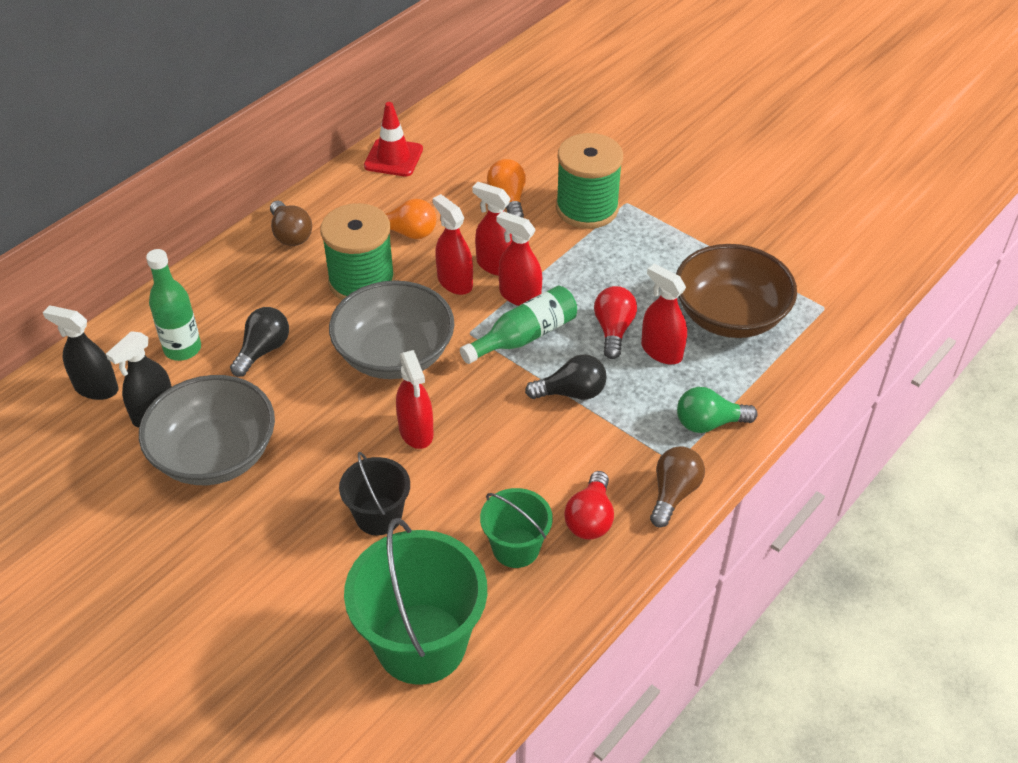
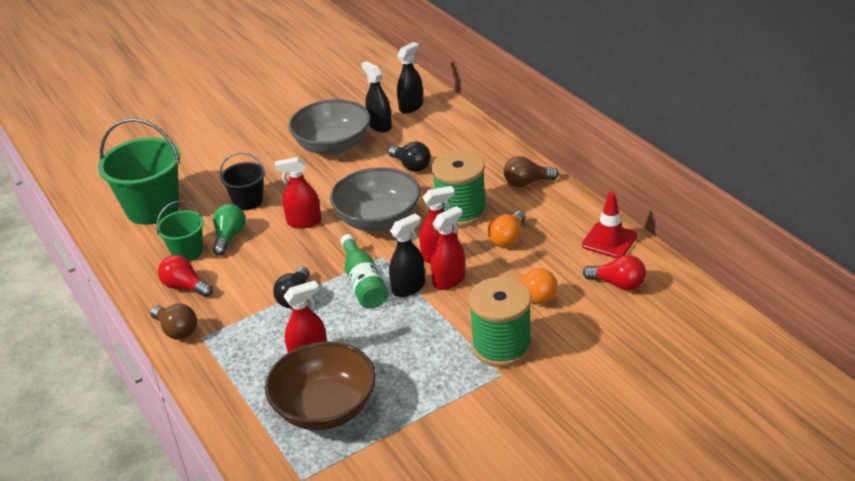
camera: 110 degrees right, 10 degrees down
(182, 349) = (429, 136): green bottle -> none
(520, 296) = (408, 287): red spray bottle -> black spray bottle
(613, 330) = (345, 332): red light bulb -> red light bulb (618, 284)
(709, 423) = (223, 364): green light bulb -> green light bulb (229, 237)

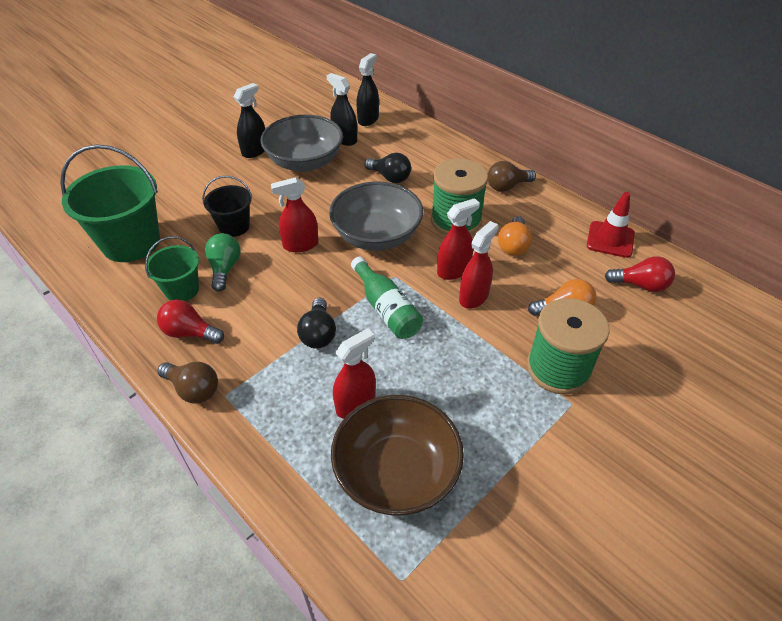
camera: 15 degrees left, 10 degrees up
(408, 287) = (435, 309): black spray bottle -> black spray bottle (255, 151)

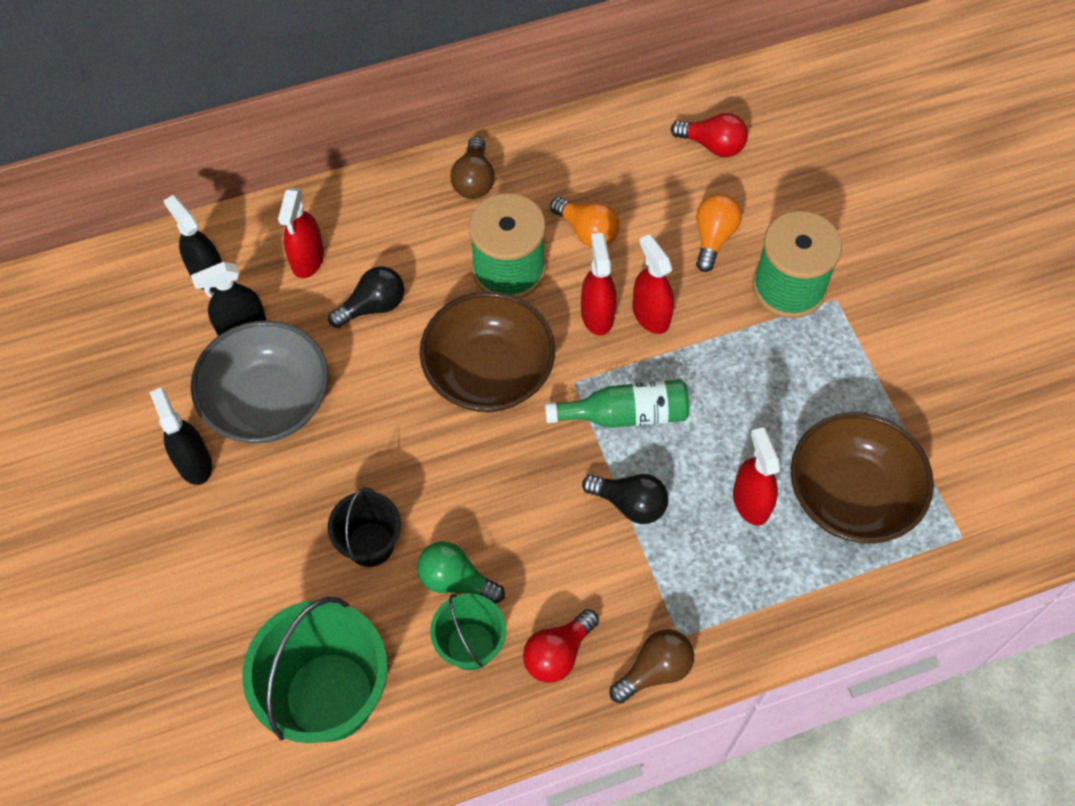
camera: 65 degrees left, 15 degrees up
(300, 245) = (457, 470): red spray bottle -> red spray bottle (307, 259)
(376, 236) = (489, 372): grey bowl -> brown bowl
(610, 239) = (629, 129): red traffic cone -> none
(640, 285) = (712, 145): red light bulb -> red light bulb turned 75 degrees clockwise

